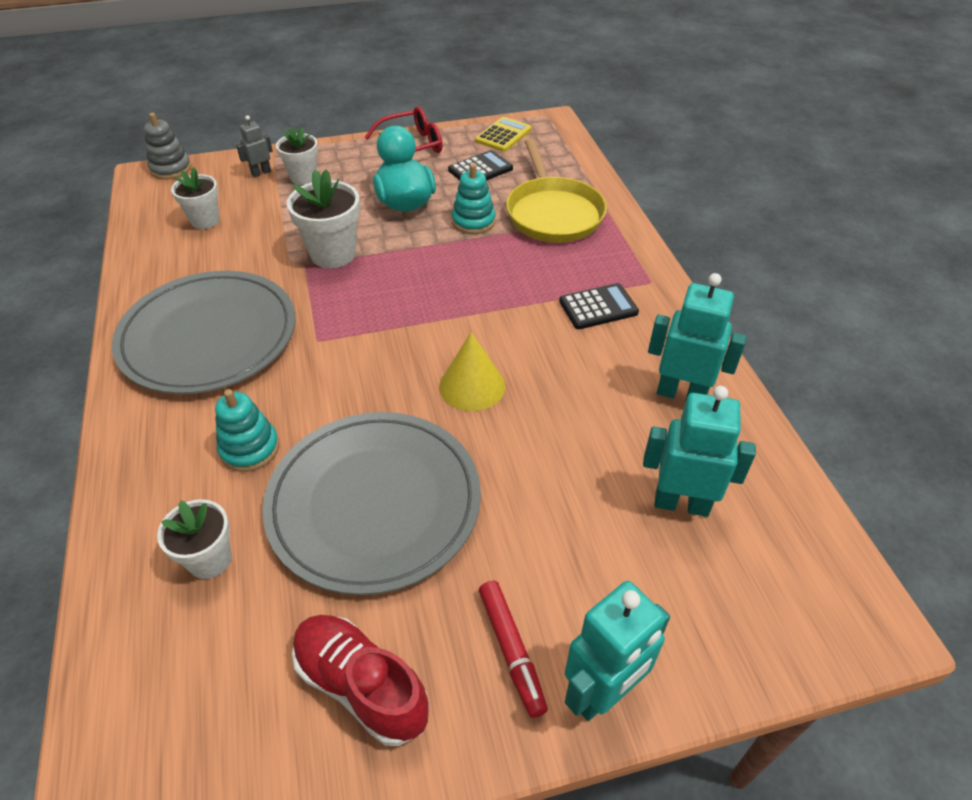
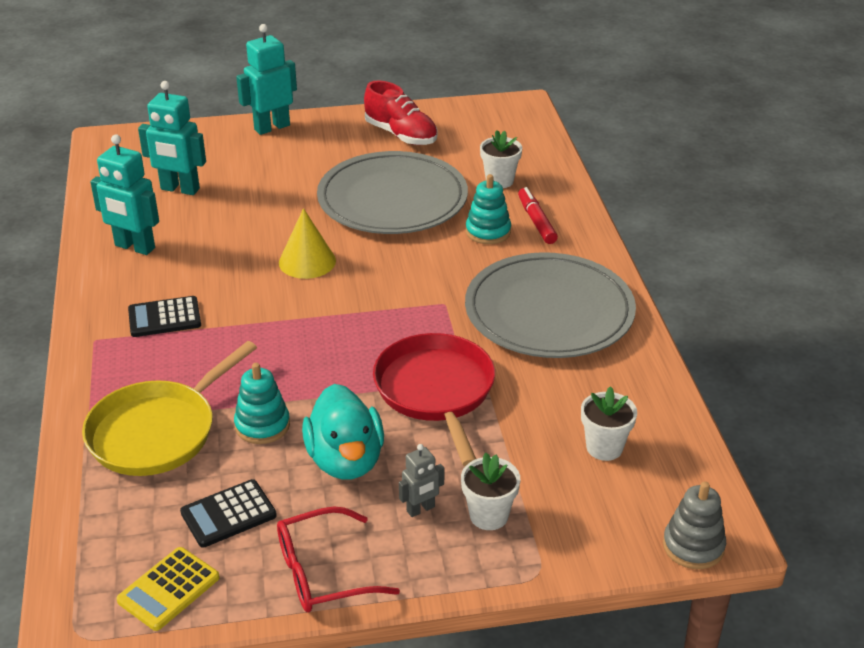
camera: 175 degrees left, 10 degrees down
(261, 173) = (553, 529): grey robot -> grey robot (421, 509)
(333, 254) = (436, 391): white flower pot -> red pan
(511, 650) = (316, 141): red marker -> red marker (536, 221)
(553, 213) = (157, 432): yellow pan -> yellow pan turned 135 degrees counterclockwise

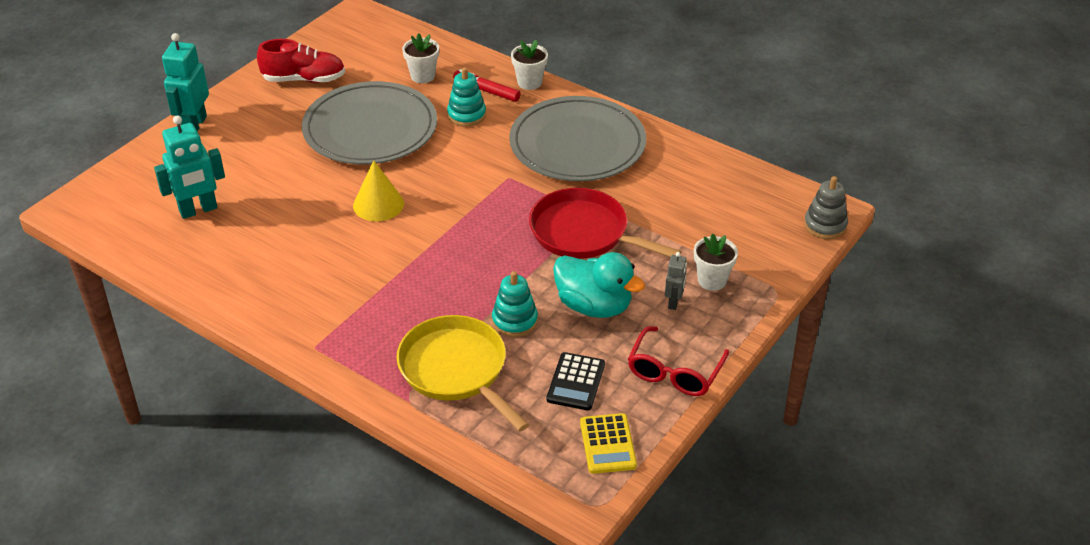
camera: 45 degrees left, 5 degrees up
(134, 247) = (235, 270): turquoise robot -> none
(157, 432) = (456, 370): yellow pan -> yellow pan turned 150 degrees clockwise
(164, 317) = (340, 301): black calculator -> none
(604, 447) = (716, 204): white flower pot -> white flower pot (529, 82)

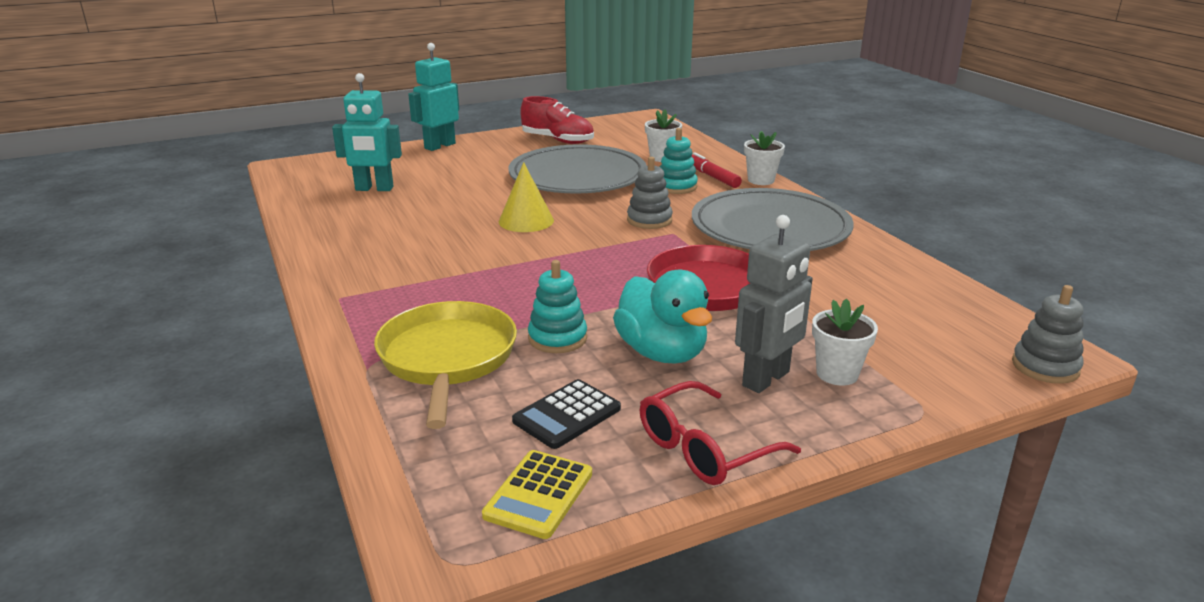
camera: 30 degrees right, 15 degrees down
(478, 168) = (649, 220): none -> grey stacking toy
(674, 302) = (766, 379): grey robot -> grey robot, size x1.84

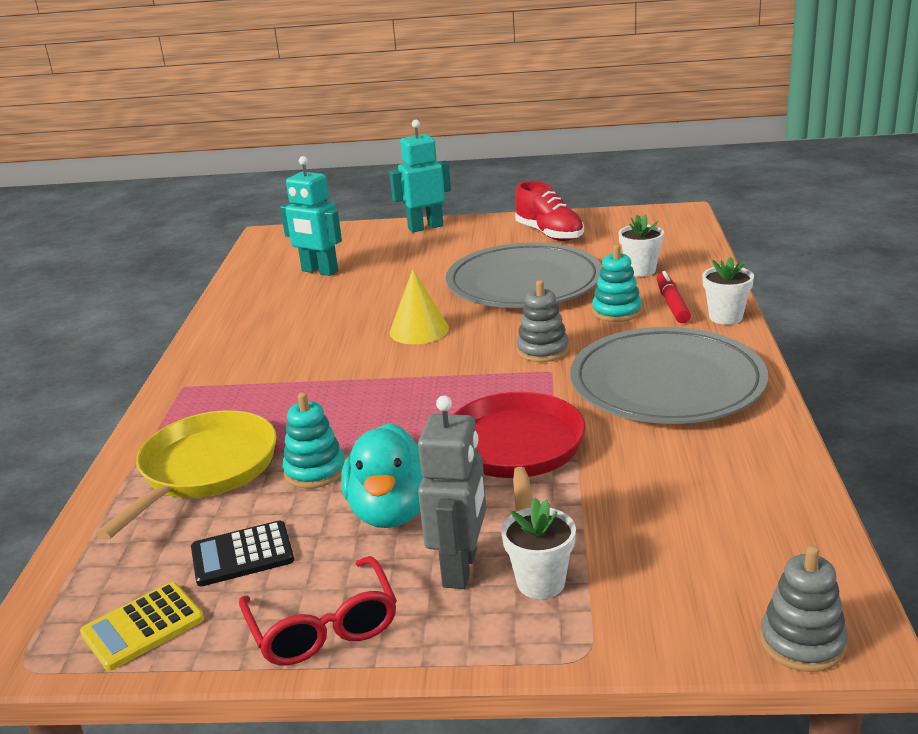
camera: 30 degrees right, 0 degrees up
(705, 448) = (323, 626): red glasses -> red glasses turned 105 degrees counterclockwise
(766, 379) = (461, 568): grey robot -> grey robot turned 60 degrees counterclockwise

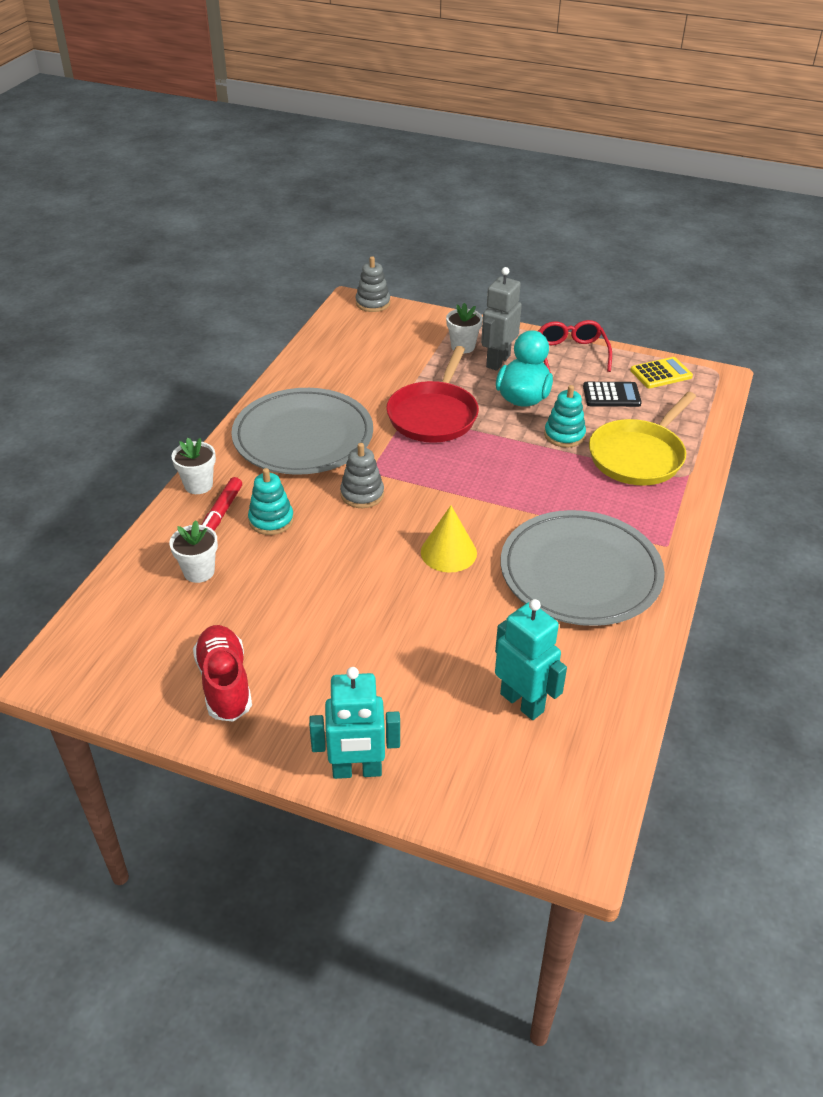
camera: 165 degrees left, 15 degrees up
(524, 283) = (317, 591): grey plate -> grey plate (580, 573)

